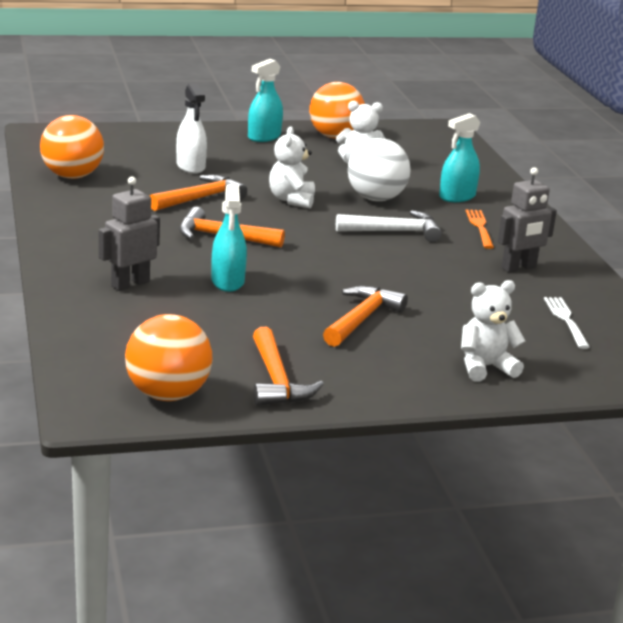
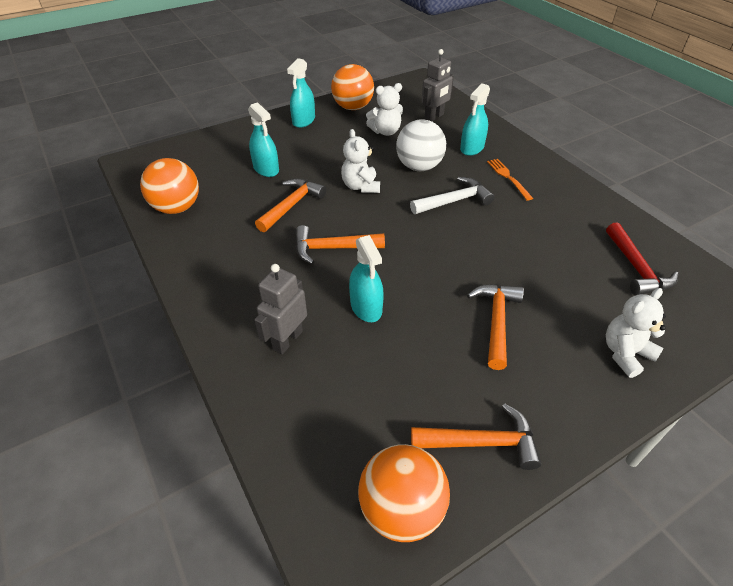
camera: 15 degrees left, 20 degrees up
(190, 166) = (266, 169): white spray bottle -> turquoise spray bottle
(277, 380) = (482, 442): orange hammer -> orange hammer turned 60 degrees counterclockwise
(519, 268) = (563, 215): grey robot -> grey robot (434, 117)
(565, 320) = (636, 268): white fork -> red hammer

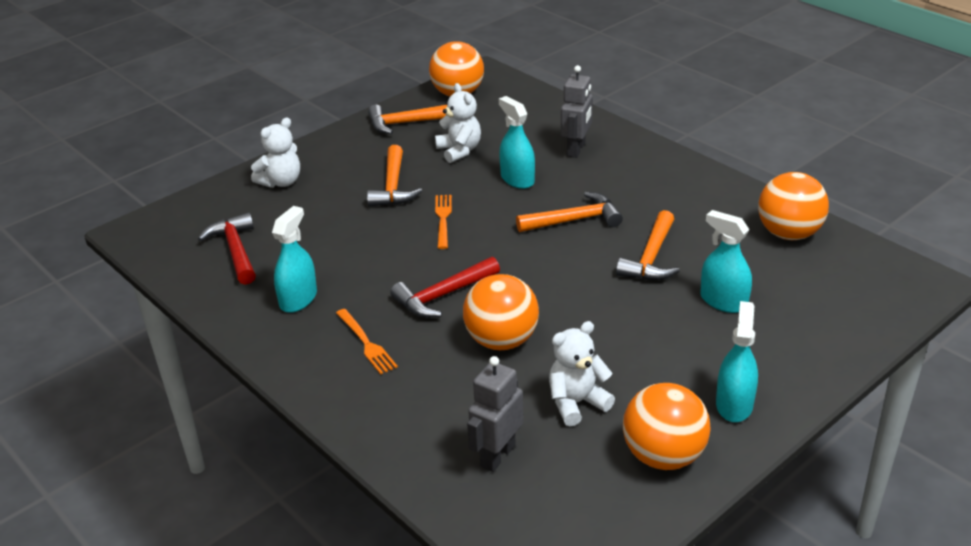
camera: 170 degrees right, 10 degrees down
(361, 186) = (575, 296): white teddy bear -> white teddy bear (459, 151)
(419, 167) = (501, 341): white ball -> orange ball
(447, 270) = (443, 219): none -> orange fork
(454, 201) = (442, 296): white hammer -> red hammer
(472, 148) = (422, 390): turquoise spray bottle -> turquoise spray bottle (298, 299)

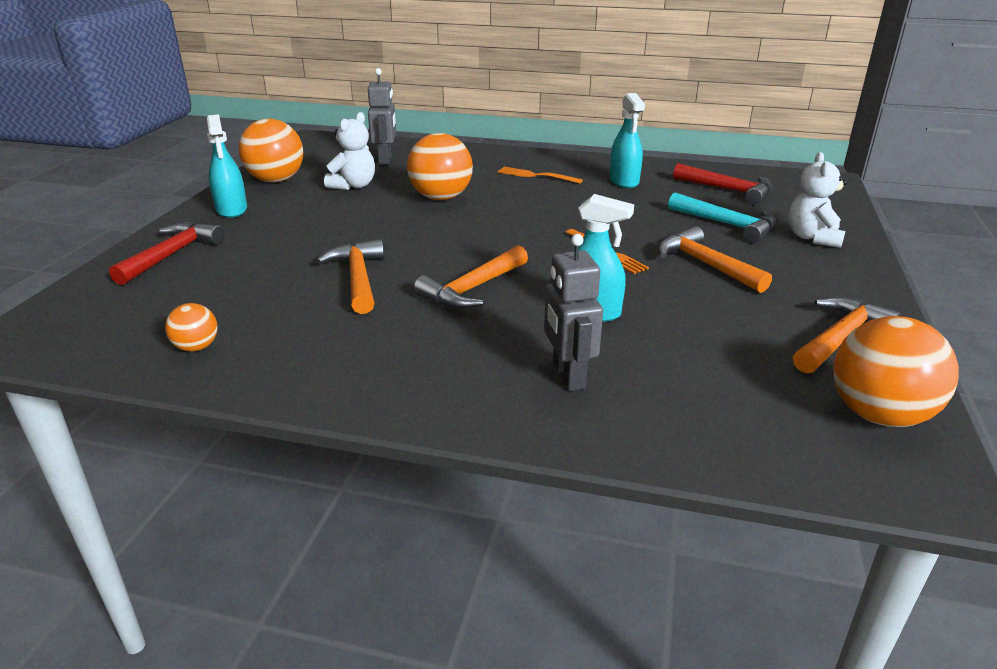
camera: 145 degrees right, 5 degrees down
(313, 214) = (727, 225): none -> turquoise hammer
(442, 296) = (521, 207): red hammer -> red hammer (172, 254)
(459, 151) = (710, 323): white teddy bear -> none
(723, 301) = (262, 264): turquoise spray bottle -> none
(788, 234) = (196, 347): orange ball -> orange ball, size x0.51

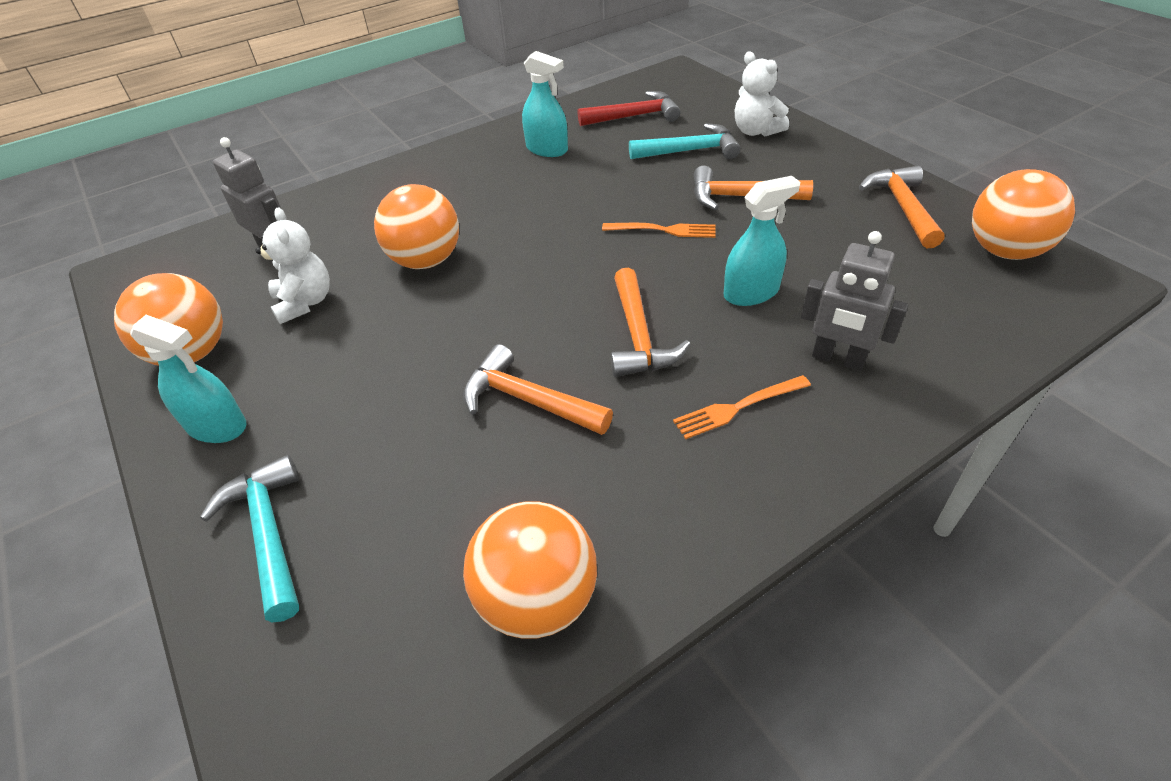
camera: 45 degrees left, 15 degrees up
(172, 254) = (268, 533): red hammer -> turquoise hammer
(196, 347) = (537, 599): orange ball -> orange ball, size x1.96
(536, 175) = (465, 184): orange fork -> orange fork (737, 408)

